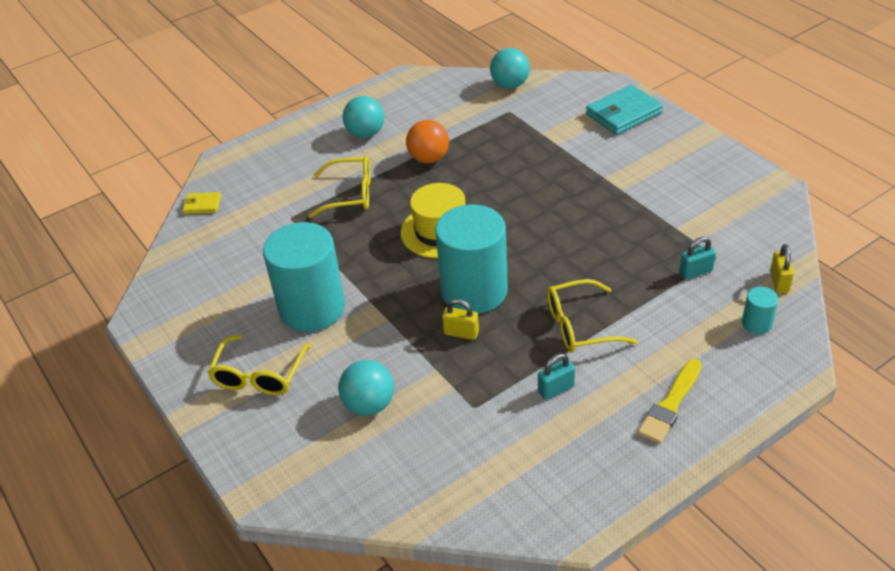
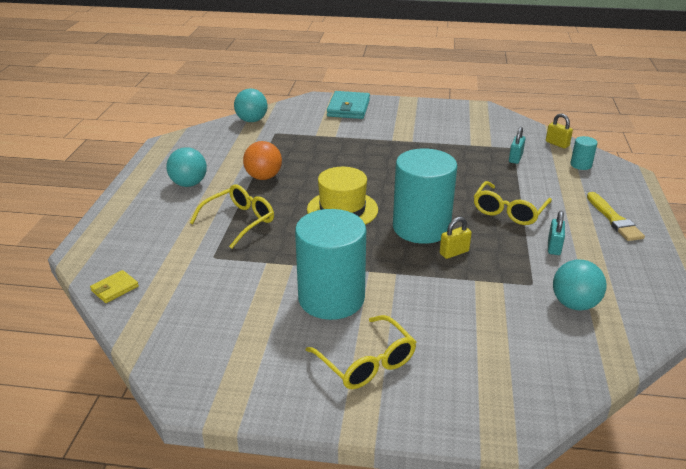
camera: 50 degrees left, 10 degrees down
(369, 404) = (473, 325): turquoise ball -> turquoise ball (574, 304)

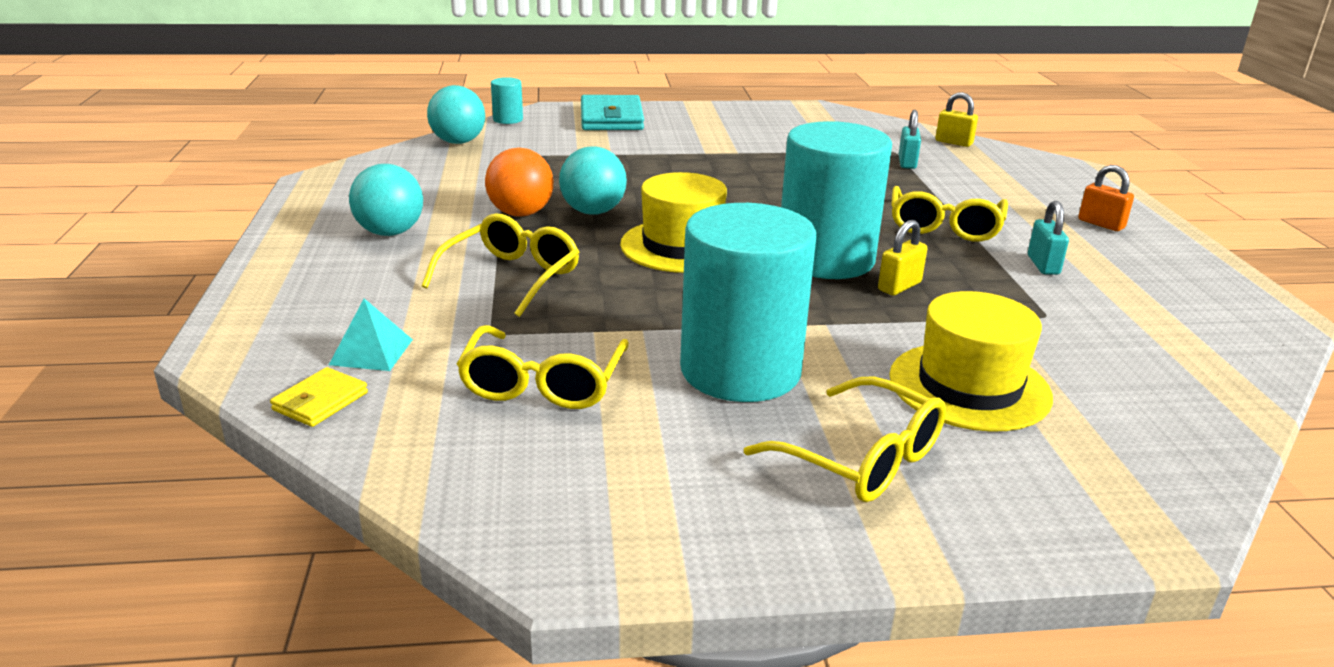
camera: 15 degrees left, 5 degrees down
(149, 262) = (371, 352): none -> turquoise pyramid
(225, 292) = (543, 383): none -> yellow glasses
(453, 326) = (969, 386): none -> yellow hat
(574, 304) = (1128, 335): turquoise ball -> turquoise ball (593, 212)
(581, 165) = (1005, 164): turquoise cylinder -> turquoise cylinder (508, 119)
(614, 219) = (1101, 224): yellow brush -> orange padlock

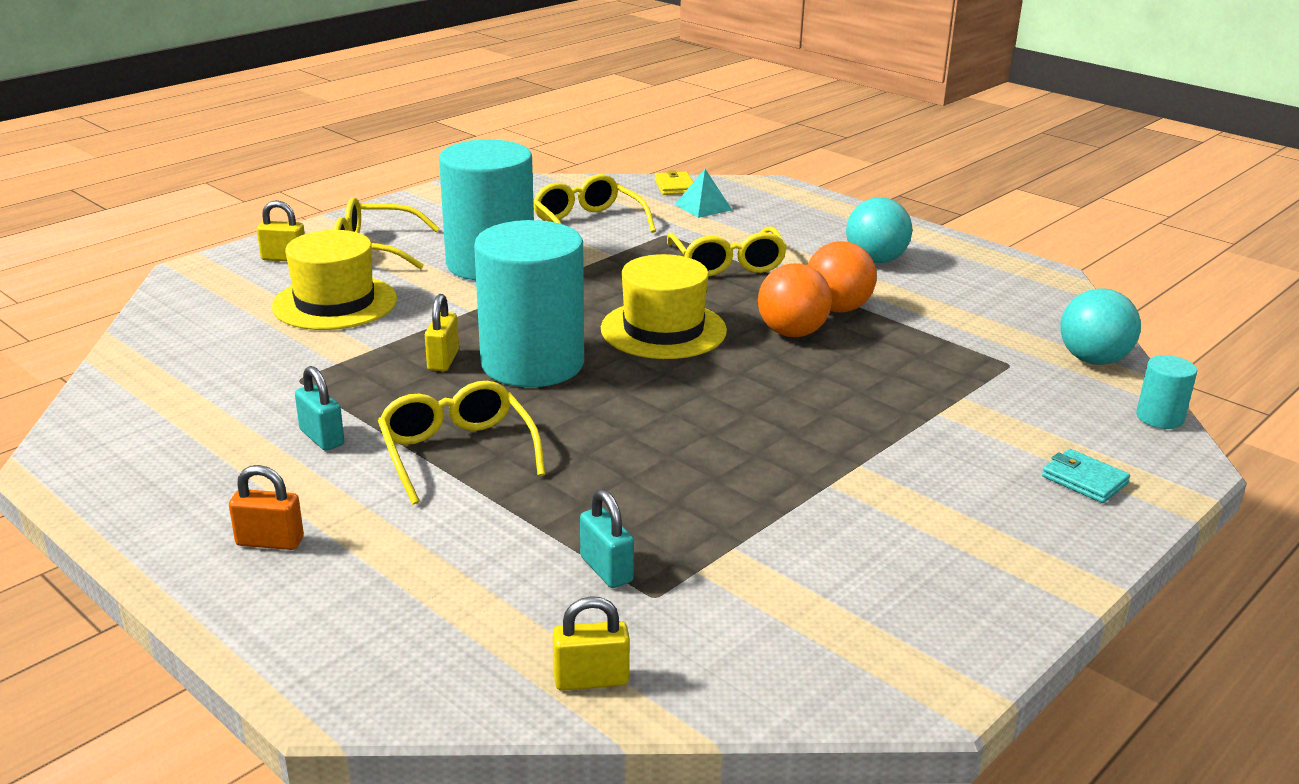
camera: 140 degrees right, 0 degrees up
(593, 212) = (792, 333): turquoise ball -> orange ball
(611, 118) = (1084, 480): turquoise wallet -> turquoise wallet, size x0.52
(1006, 494) = (284, 258): none -> yellow padlock

